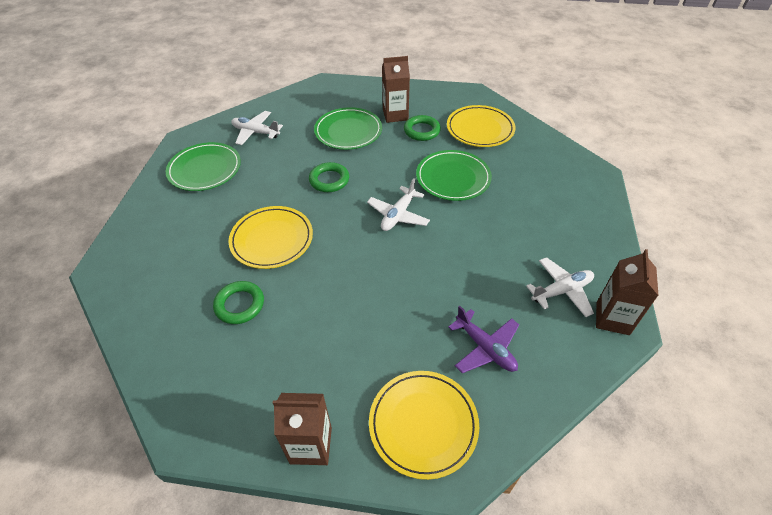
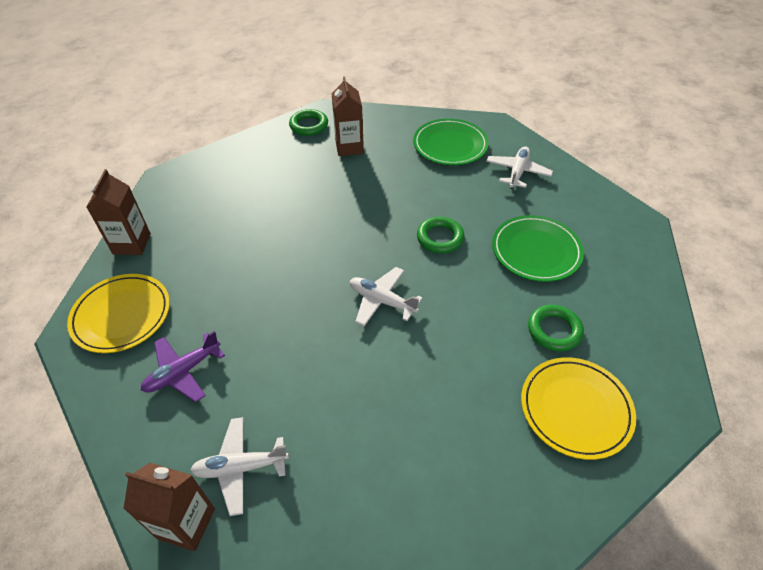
camera: 90 degrees right, 0 degrees up
(239, 305) = (274, 190): green ring -> green ring (309, 125)
(272, 239) = (350, 201): yellow plate -> none
(395, 115) = (585, 300): brown carton -> brown carton (349, 147)
(453, 178) = (452, 362): green plate -> none
(561, 291) = (241, 467): white plane -> white plane turned 105 degrees clockwise

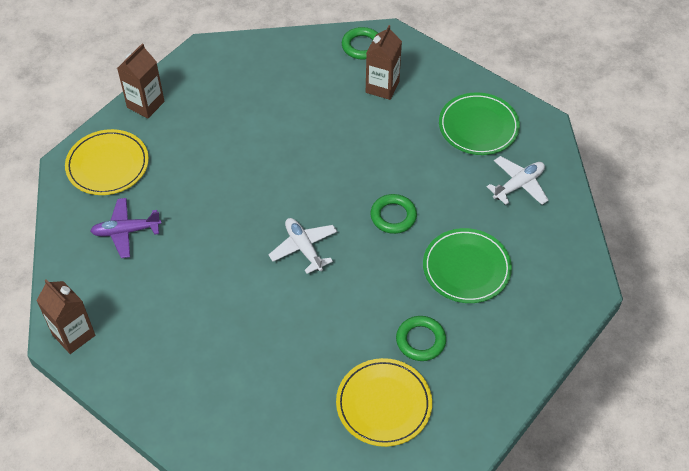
camera: 30 degrees right, 5 degrees up
(241, 467) = (126, 318): white plane -> none

